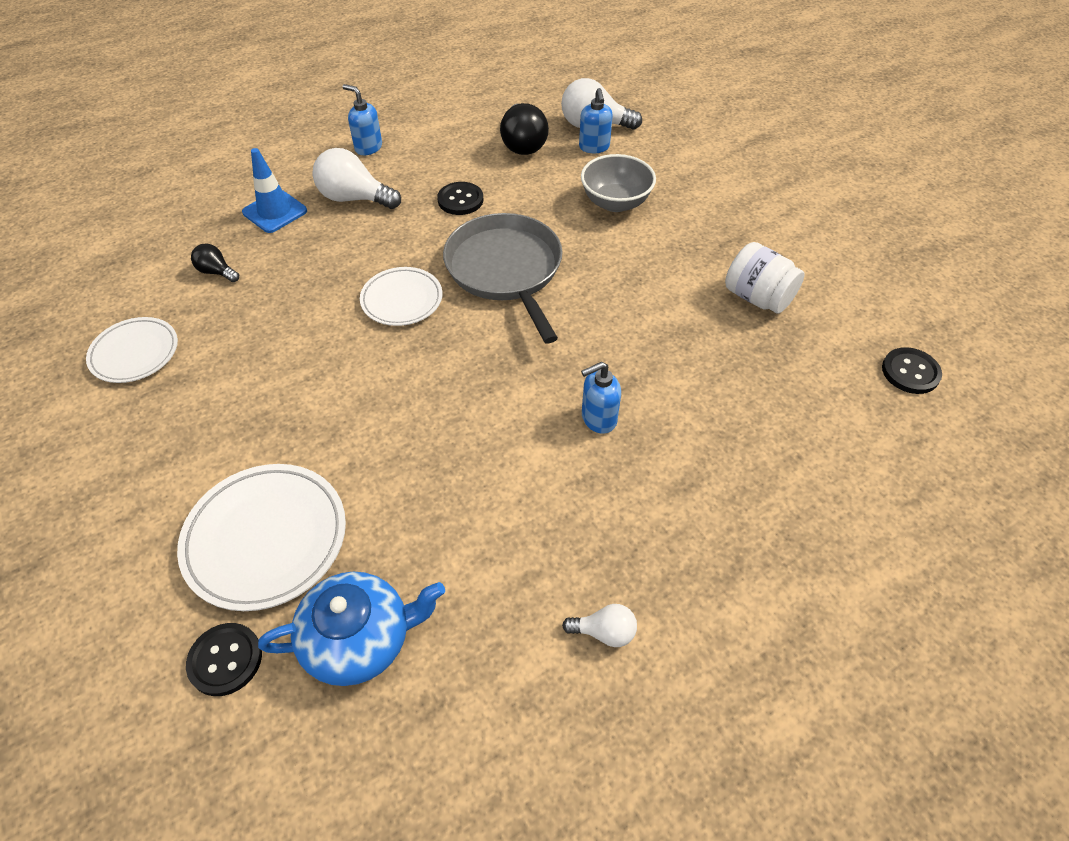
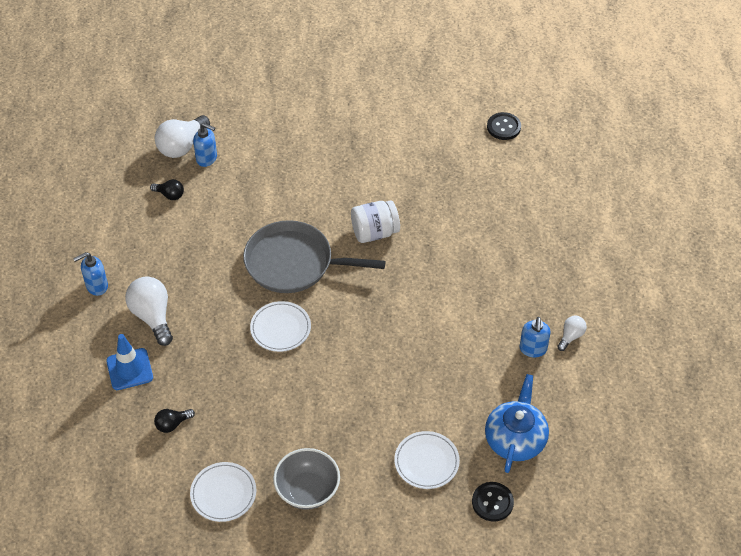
camera: 60 degrees left, 0 degrees up
(266, 539) = (426, 462): white plate -> white plate, size x0.64
(354, 198) = (152, 316): white light bulb -> white light bulb turned 105 degrees clockwise
(460, 200) = (204, 257): black button -> none
(523, 144) = (170, 195): black light bulb -> black light bulb, size x0.54
(598, 419) = (444, 275): blue soap dispenser -> blue soap dispenser (533, 349)
(615, 202) = (273, 177): grey bowl -> grey bowl (307, 490)
(757, 297) = (407, 156): white jar -> white jar (374, 232)

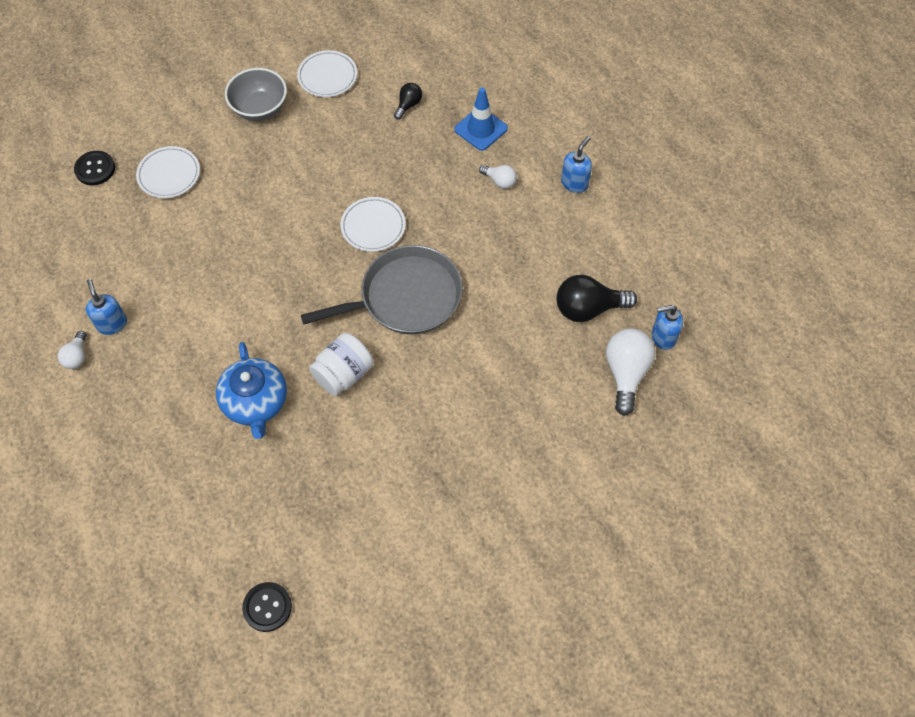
camera: 150 degrees right, 10 degrees up
(152, 316) = (499, 181): white light bulb -> white light bulb, size x0.54
(170, 195) = (588, 308): black light bulb -> black light bulb, size x1.86
(207, 158) = (586, 372): blue soap dispenser -> blue soap dispenser (663, 337)
(515, 439) = (95, 230): blue teapot -> blue teapot (255, 402)

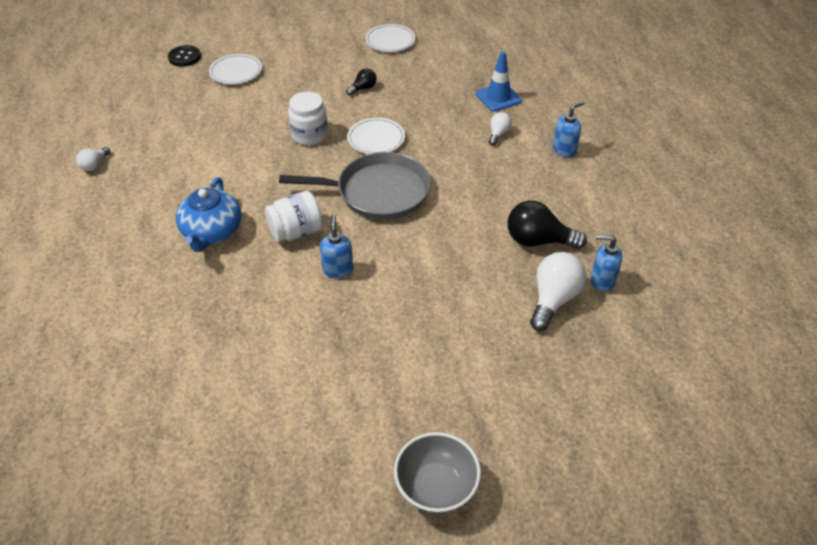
camera: 20 degrees right, 15 degrees down
(112, 324) = (134, 151): blue soap dispenser -> blue soap dispenser (338, 269)
(260, 108) = (327, 48): grey bowl -> grey bowl (436, 487)
(267, 607) = (129, 388): black button -> none
(298, 242) = (309, 135): none -> white jar
(408, 105) = (445, 70): black light bulb -> black light bulb (363, 88)
(499, 181) = (498, 134): white light bulb -> white light bulb turned 120 degrees counterclockwise

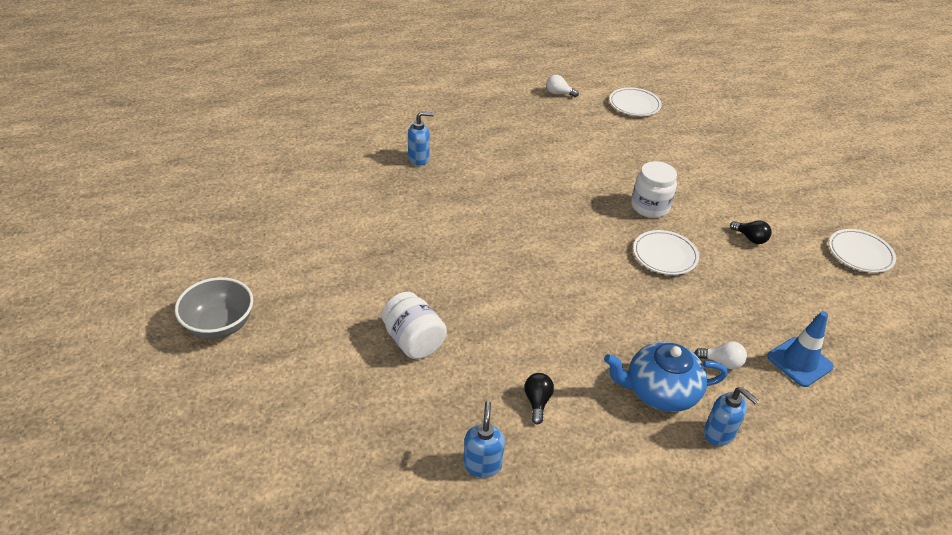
camera: 80 degrees right, 5 degrees down
(184, 57) = (733, 114): black button -> none
(212, 232) = (495, 165): blue teapot -> blue teapot (660, 391)
(236, 72) = (728, 147): white plate -> white plate (634, 105)
(296, 232) = (507, 213): white jar -> white jar (413, 341)
(338, 269) = (463, 244): blue soap dispenser -> blue soap dispenser (419, 158)
(378, 192) = (579, 263): grey pan -> none
(538, 240) = (537, 402): black light bulb -> black light bulb, size x0.54
(553, 299) = (446, 415): white light bulb -> none

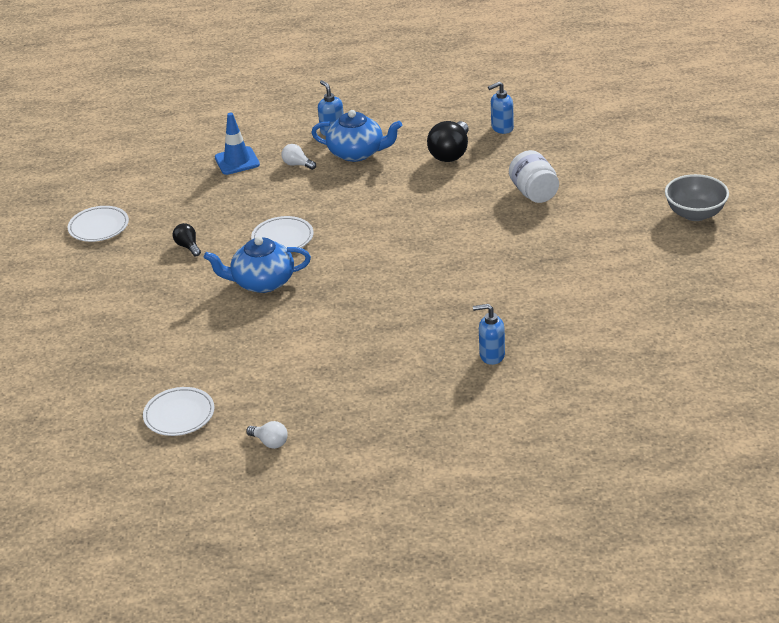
camera: 160 degrees left, 5 degrees down
(482, 464) = (502, 128): blue soap dispenser -> blue soap dispenser turned 45 degrees clockwise
(537, 402) = (450, 153): black light bulb -> black light bulb, size x1.86
(650, 207) = (262, 282): white jar -> blue teapot

